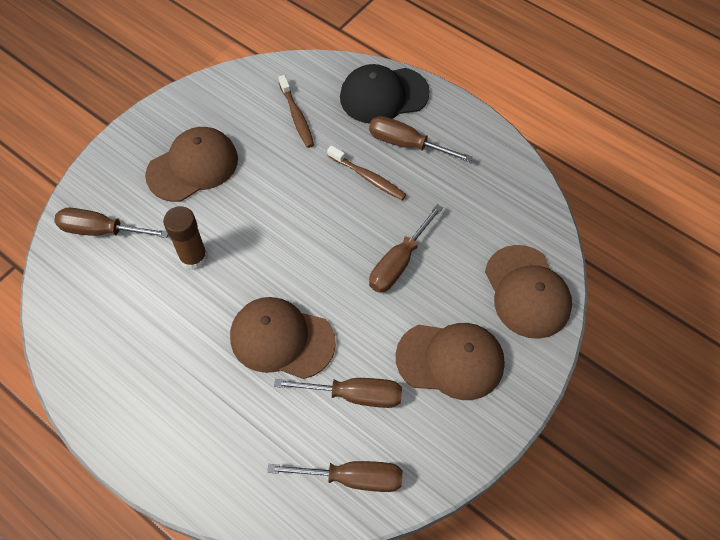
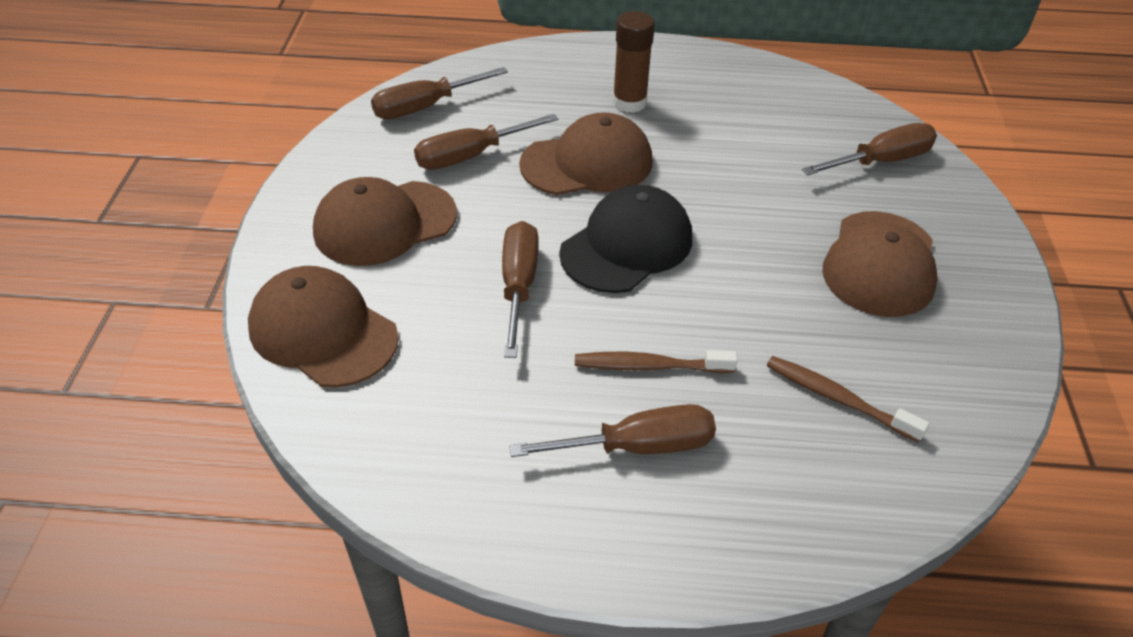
camera: 145 degrees right, 15 degrees down
(193, 257) = (758, 183): brown glue stick -> brown glue stick (629, 102)
(383, 95) = (749, 513): black cap -> black cap (627, 245)

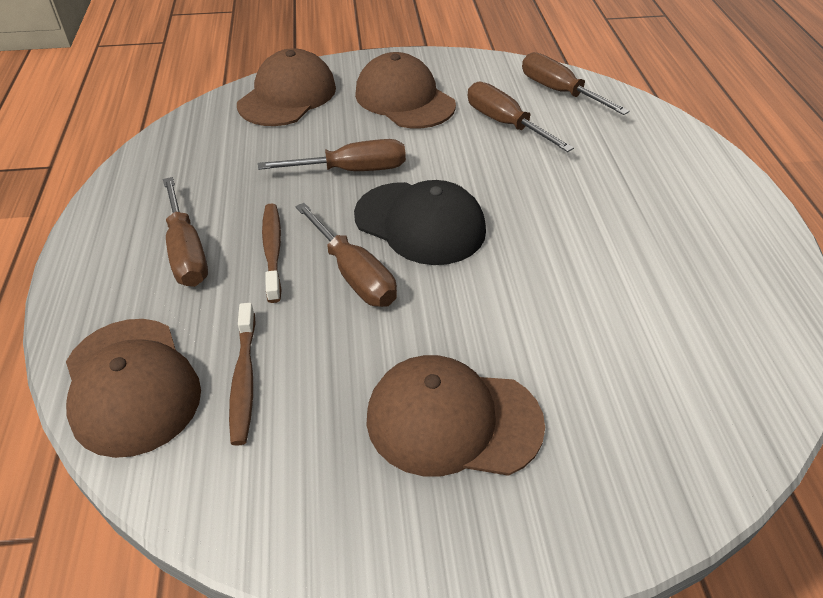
camera: 80 degrees right, 0 degrees up
(587, 163) = (528, 187): brown cap -> brown cap (131, 385)
(629, 102) = (643, 203): brown glue stick -> none
(837, 398) = (244, 380): brown toothbrush -> brown toothbrush turned 150 degrees clockwise
(880, 161) = (657, 426): brown screwdriver -> brown screwdriver (353, 274)

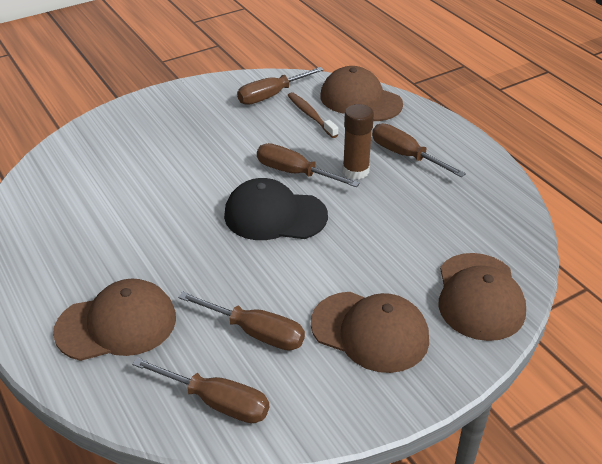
camera: 155 degrees right, 5 degrees down
(273, 250) = (355, 171): brown toothbrush -> brown glue stick
(351, 170) = (355, 240): brown screwdriver -> brown screwdriver (271, 95)
(453, 420) = (199, 128): brown cap -> brown cap (116, 324)

